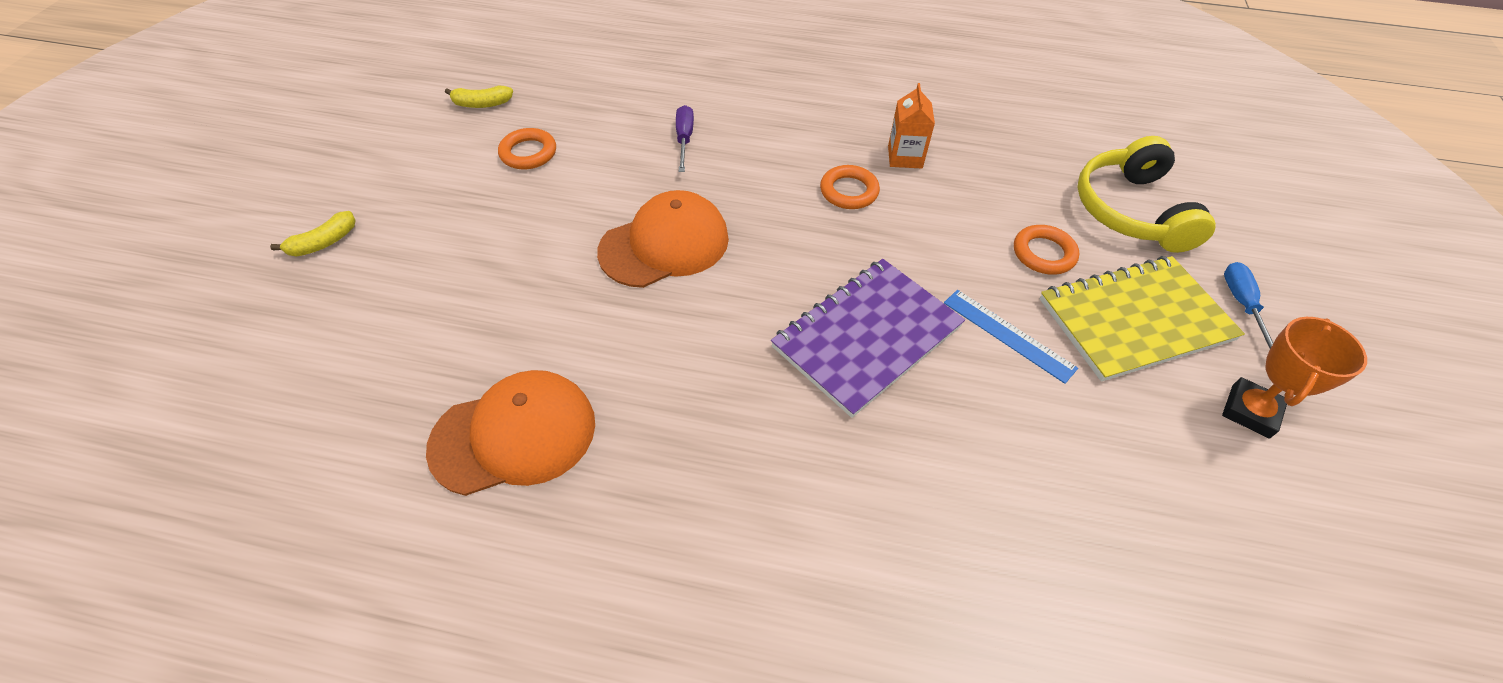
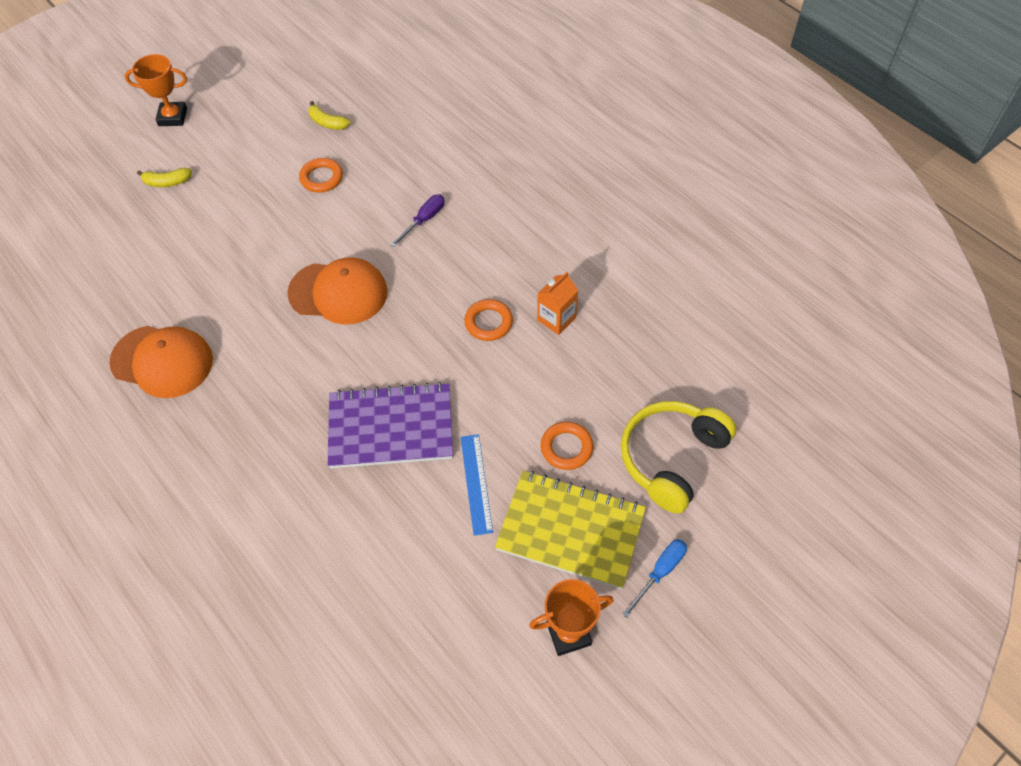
camera: 40 degrees right, 5 degrees up
(266, 176) = (172, 117): none -> orange trophy

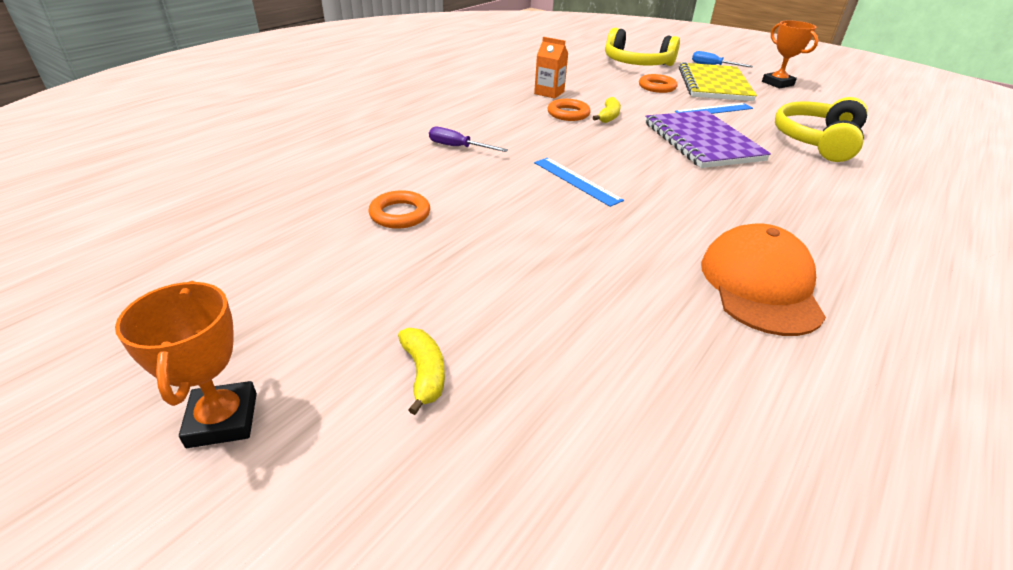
camera: 105 degrees left, 20 degrees down
(327, 123) = (285, 225): yellow banana -> yellow banana (608, 117)
(338, 292) = (576, 181): orange cap -> blue ruler
(363, 556) = (817, 141): none -> yellow headphones

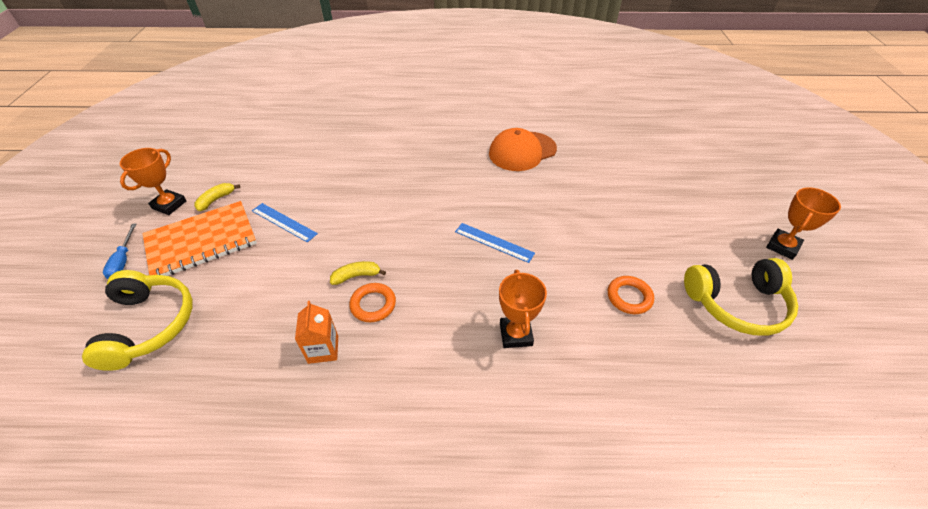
camera: 125 degrees left, 10 degrees up
(424, 373) = (693, 212): yellow banana -> yellow banana (216, 200)
(458, 147) = (515, 334): purple screwdriver -> orange trophy
(576, 181) = (494, 242): blue ruler -> blue ruler turned 75 degrees counterclockwise
(657, 87) = (239, 276): orange ring -> none
(702, 141) = (365, 209): purple notebook -> none
(714, 84) = (201, 241): yellow notebook -> orange notebook
(817, 141) = (314, 163): yellow headphones -> yellow headphones (737, 304)

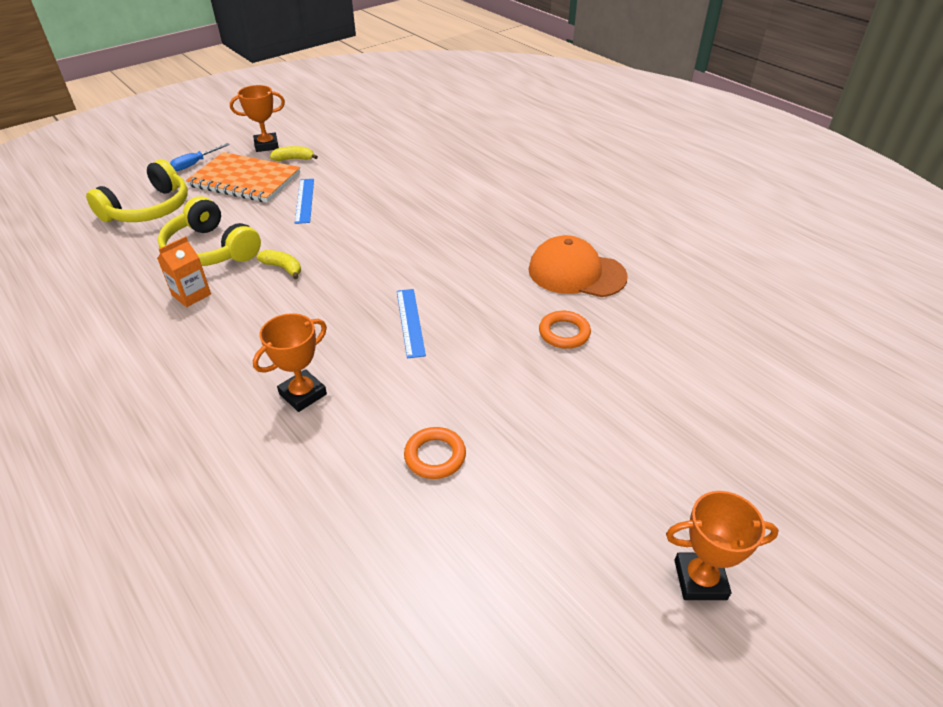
camera: 50 degrees right, 5 degrees down
(373, 304) = (260, 293): orange ring -> orange ring (564, 333)
(737, 304) = (525, 562): yellow headphones -> yellow headphones (210, 250)

